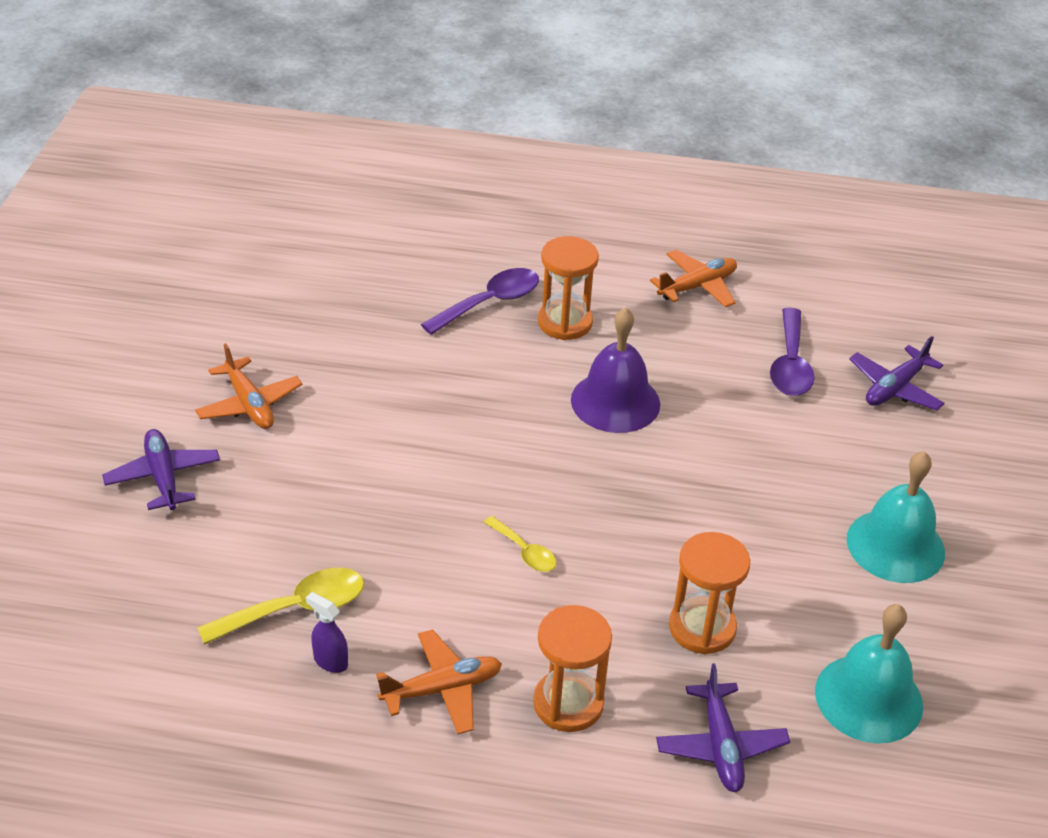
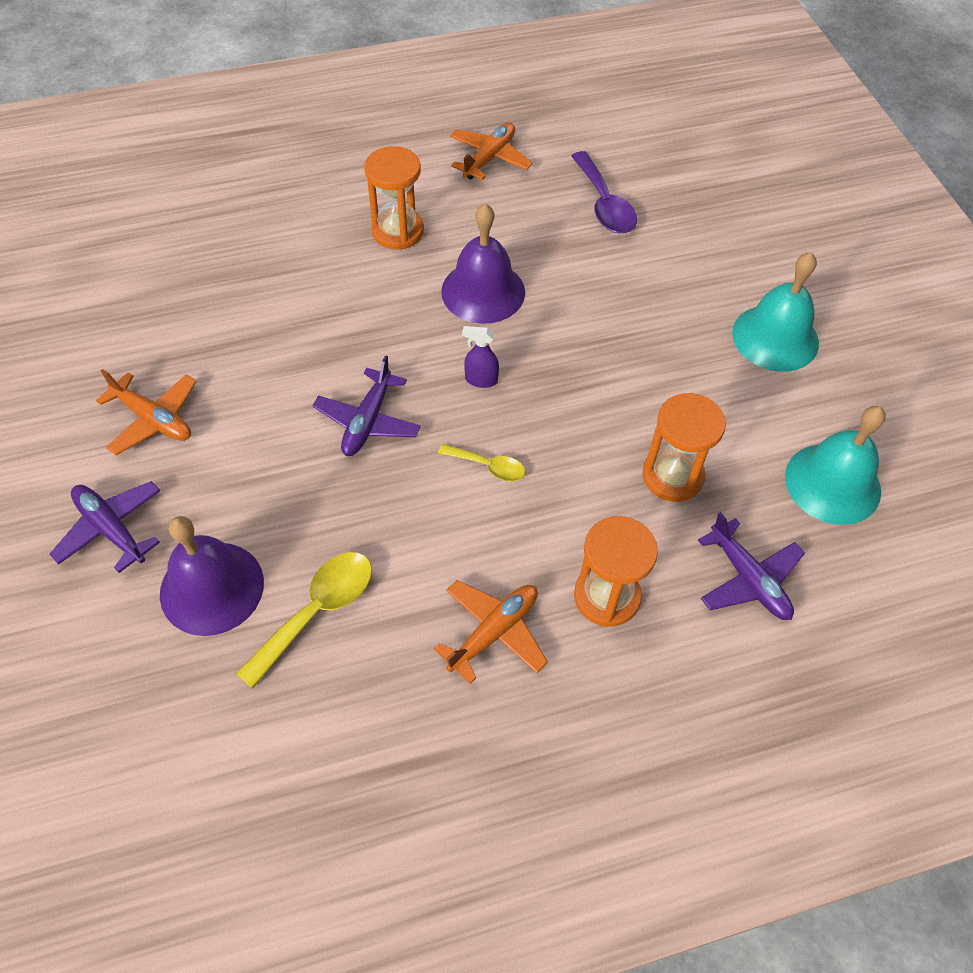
camera: 25 degrees left, 15 degrees up
(218, 555) = (212, 588): none -> purple bell
(330, 661) = (379, 650): purple spray bottle -> purple spray bottle (480, 380)
(490, 302) = (321, 235): purple spoon -> none
(895, 388) = (695, 196): purple plane -> purple plane (368, 421)

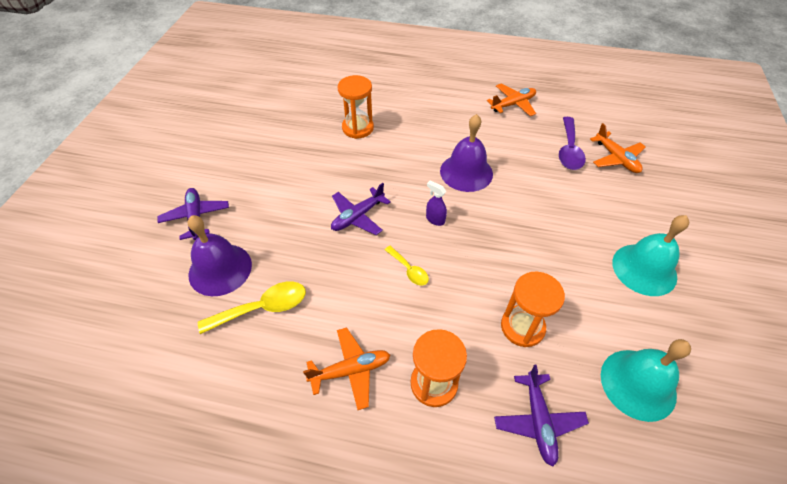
camera: 30 degrees right, 5 degrees down
(153, 419) = (253, 172): orange plane -> orange plane (616, 158)
(397, 231) = (437, 125): orange hourglass -> orange hourglass (358, 128)

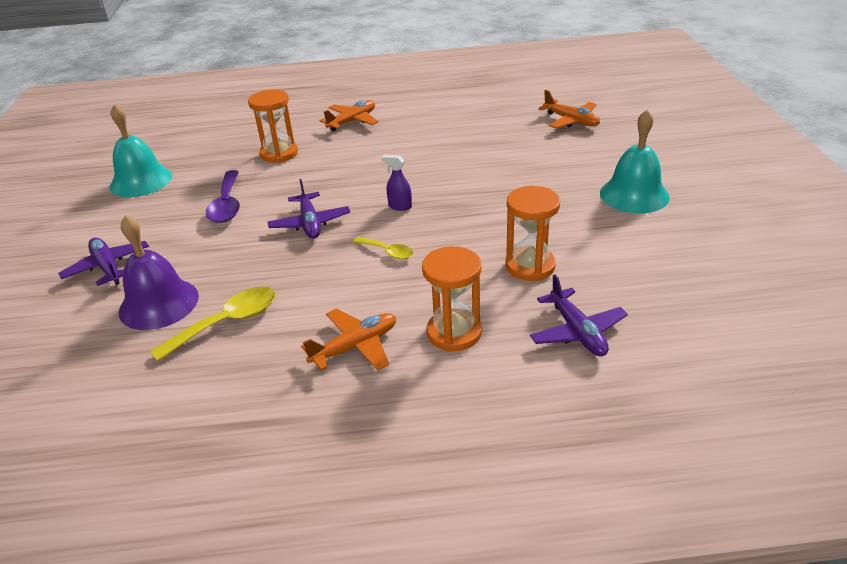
camera: 15 degrees left, 15 degrees down
(358, 216) = (310, 223): purple plane -> purple plane turned 45 degrees counterclockwise
(466, 172) = (418, 163): purple bell -> none
(513, 104) = (446, 102): orange plane -> orange plane (352, 121)
(569, 150) = (521, 124): purple spoon -> purple spoon (227, 205)
(638, 384) = (664, 278): turquoise bell -> turquoise bell (141, 181)

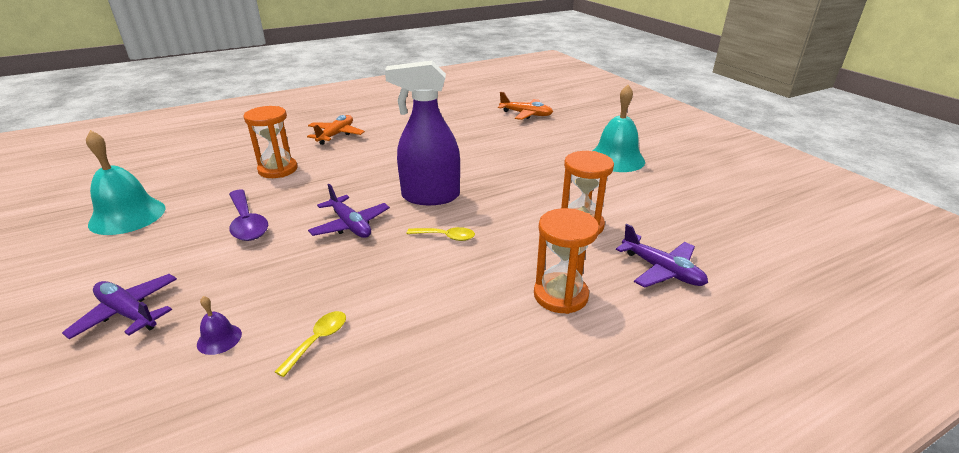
camera: 25 degrees left, 5 degrees down
(159, 303) = (219, 339): purple bell -> purple bell, size x0.45
(227, 322) = (318, 340): yellow spoon -> yellow spoon, size x0.59
(355, 346) = (476, 331): orange plane -> none
(399, 206) = (430, 197): purple spray bottle -> purple spray bottle, size x2.46

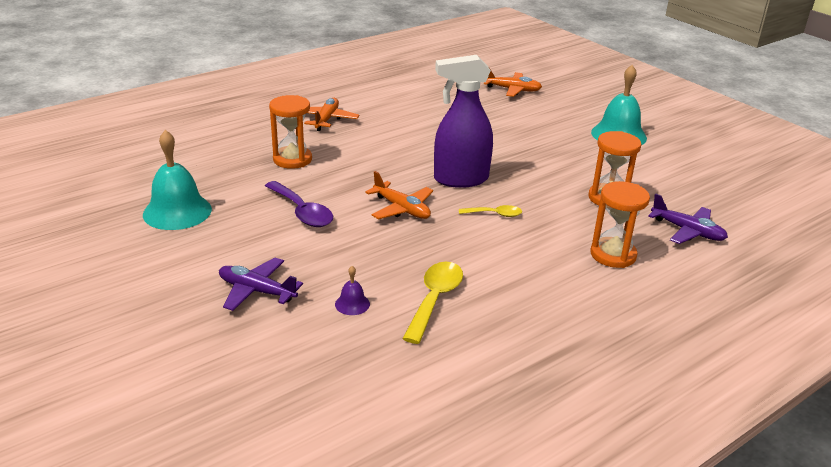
camera: 10 degrees left, 0 degrees up
(318, 340) = (435, 299): yellow spoon -> yellow spoon, size x1.70
(350, 225) = (401, 209): purple plane -> orange plane

